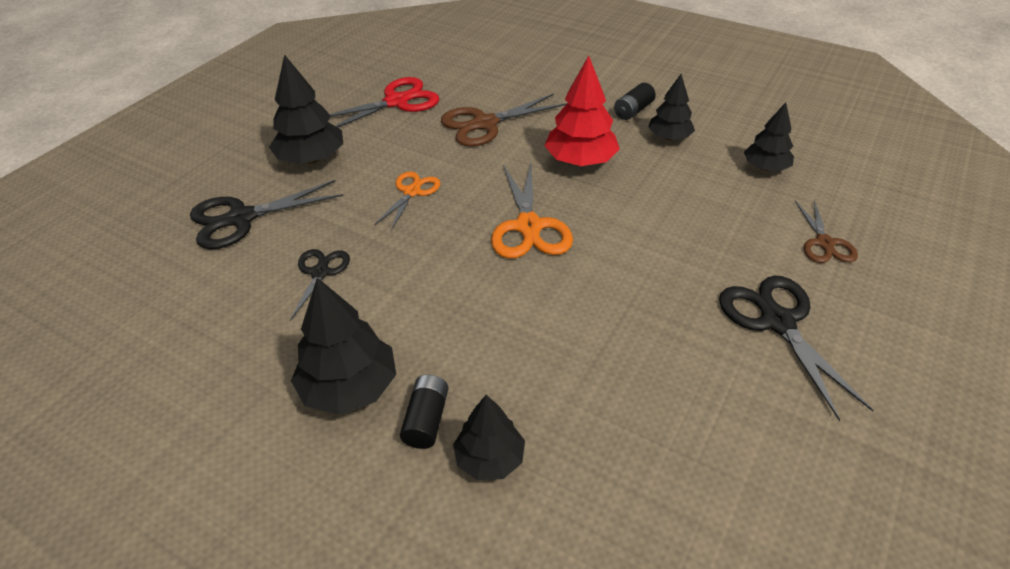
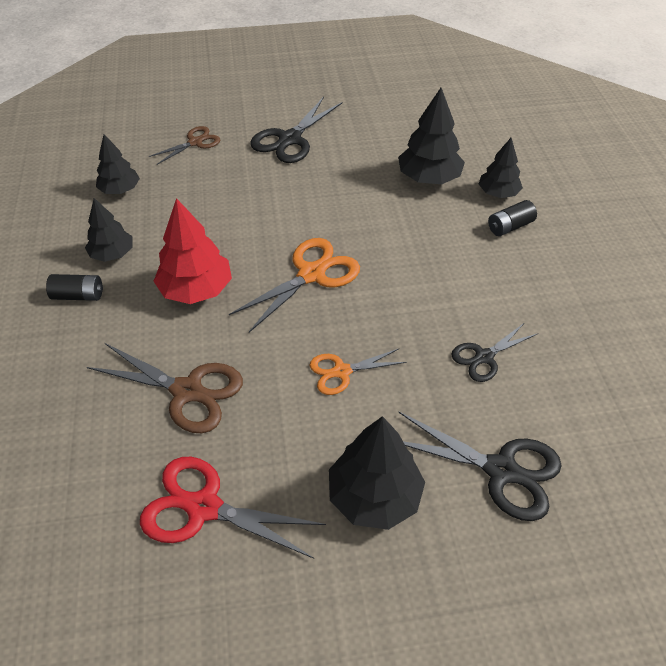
camera: 130 degrees left, 5 degrees up
(350, 387) = (534, 269): black tree -> black tree (429, 178)

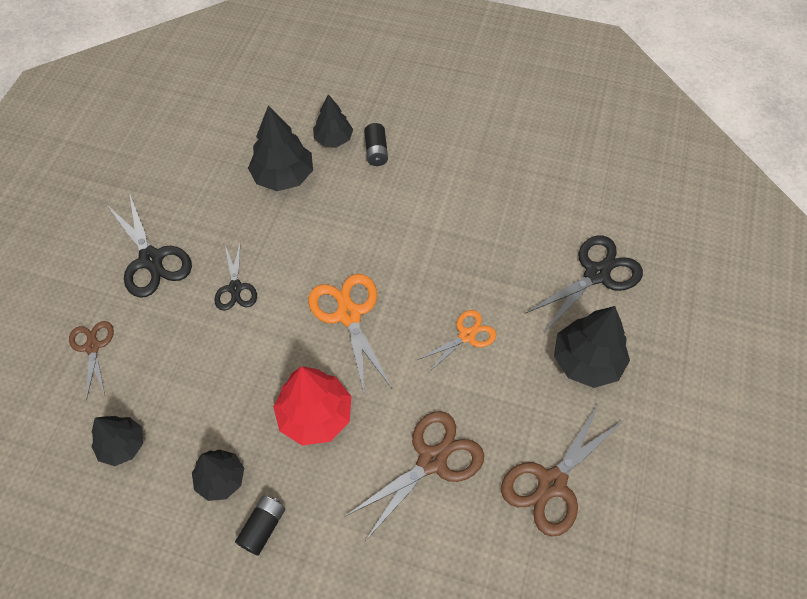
camera: 65 degrees left, 10 degrees up
(204, 508) = (552, 483): red scissors -> brown scissors
(342, 372) = (466, 335): orange scissors -> orange scissors turned 135 degrees counterclockwise
(484, 357) = (498, 235): black scissors -> black scissors (235, 288)

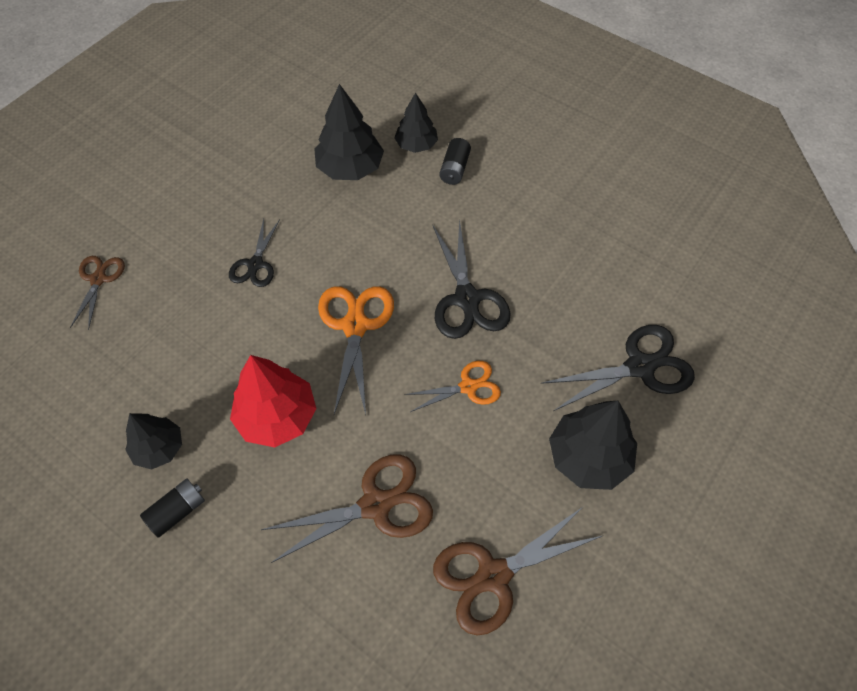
camera: 20 degrees right, 0 degrees up
(122, 445) = (83, 382): black tree -> none
(151, 259) = (188, 212): black scissors -> black scissors (467, 299)

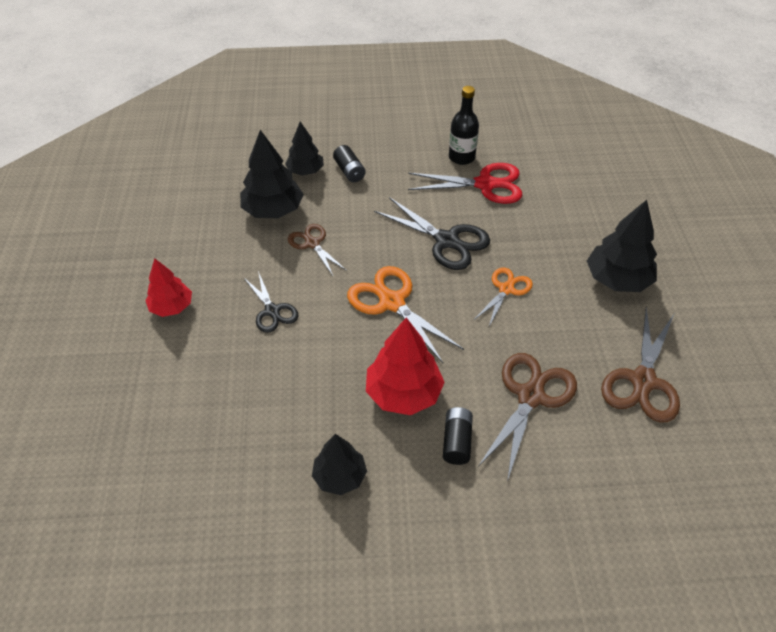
camera: 40 degrees left, 10 degrees down
(98, 279) = (149, 402): brown scissors -> brown scissors (312, 244)
(177, 511) = (403, 505): black battery -> black battery (456, 442)
(189, 208) = (172, 307): none -> red tree
(568, 264) = (485, 184): none -> red scissors
(577, 220) = (461, 157): none -> black bottle
(639, 367) = (588, 214): black scissors -> none

